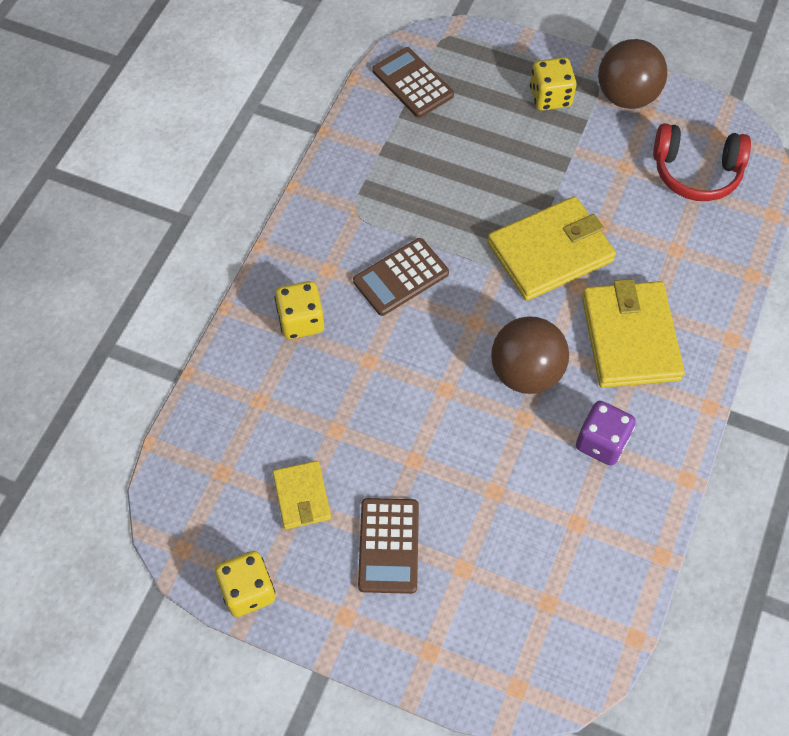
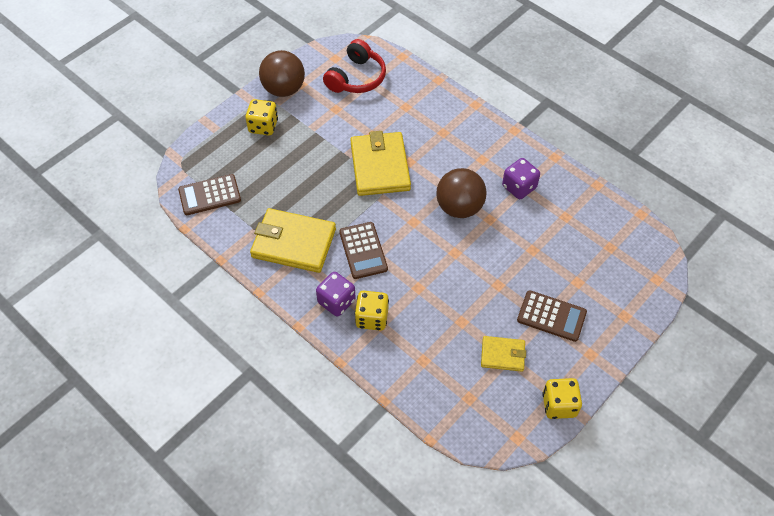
camera: 70 degrees left, 5 degrees down
(310, 273) = (336, 301): none -> purple dice
(630, 337) = (456, 149): yellow wallet -> yellow wallet (294, 243)

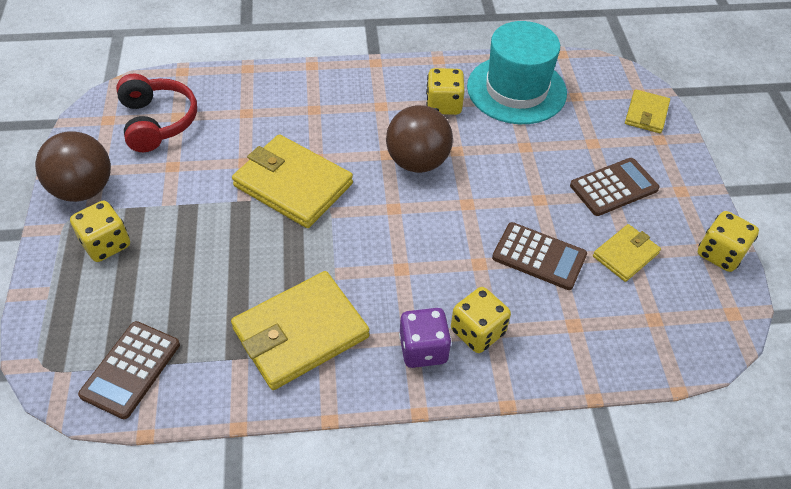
camera: 50 degrees left, 5 degrees down
(363, 250) = (382, 276): brown calculator -> brown calculator (539, 256)
(519, 187) = (443, 105): purple dice -> yellow dice
(577, 213) = (516, 90): none -> turquoise hat
(640, 294) = (646, 114): none -> yellow wallet

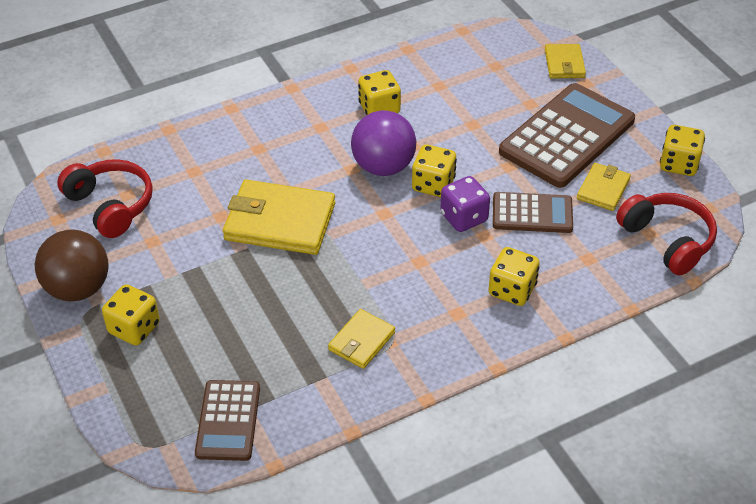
camera: 20 degrees left, 5 degrees down
(300, 332) = (361, 341): yellow wallet -> yellow wallet, size x0.54
(417, 162) = (383, 167): brown ball -> purple ball
(423, 349) = (474, 318): purple dice -> purple dice (464, 217)
(455, 194) = (433, 184): none -> yellow dice
(516, 90) = (438, 75): turquoise hat -> none
(614, 187) = (567, 136): brown calculator -> brown calculator, size x1.77
(669, 334) = (667, 240): none -> red headphones

